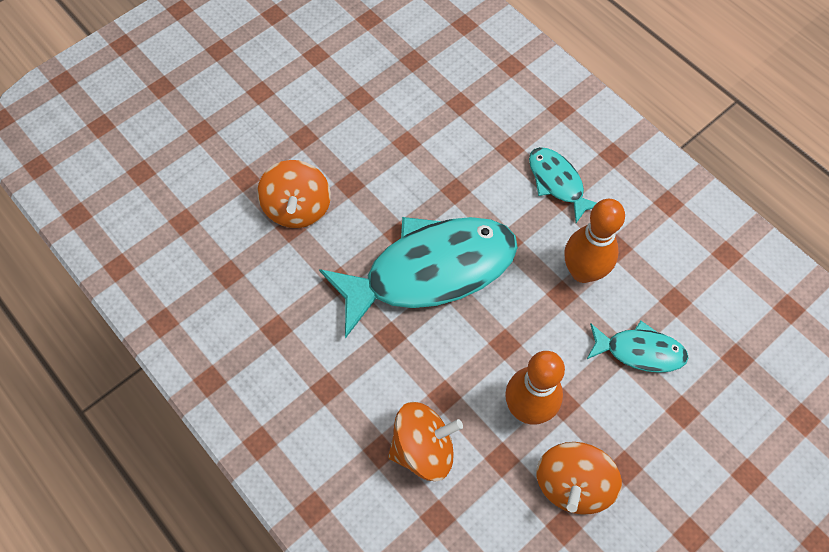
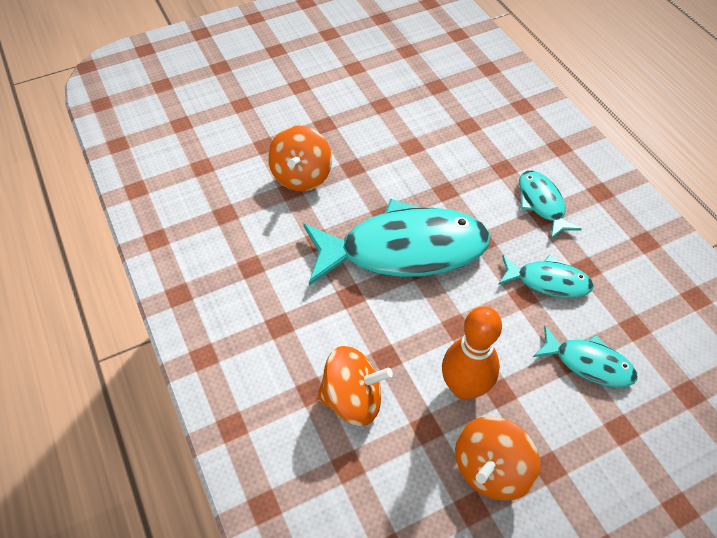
camera: 15 degrees right, 10 degrees down
(583, 271) = (548, 281): orange bowling pin -> turquoise fish

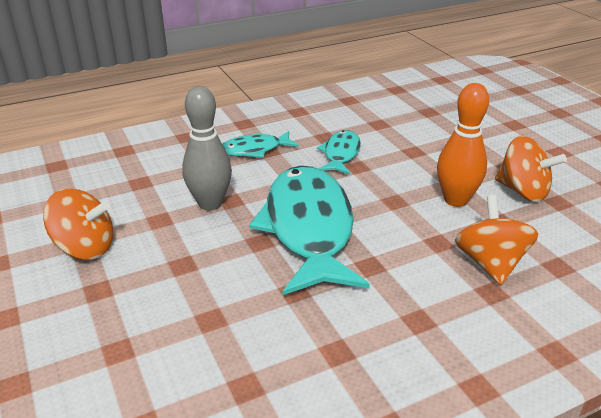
camera: 90 degrees left, 20 degrees down
(301, 176) = (188, 309): orange spinning top -> orange spinning top (85, 248)
(438, 176) = (210, 203): none -> grey bowling pin
(588, 363) = (415, 144): turquoise fish -> none

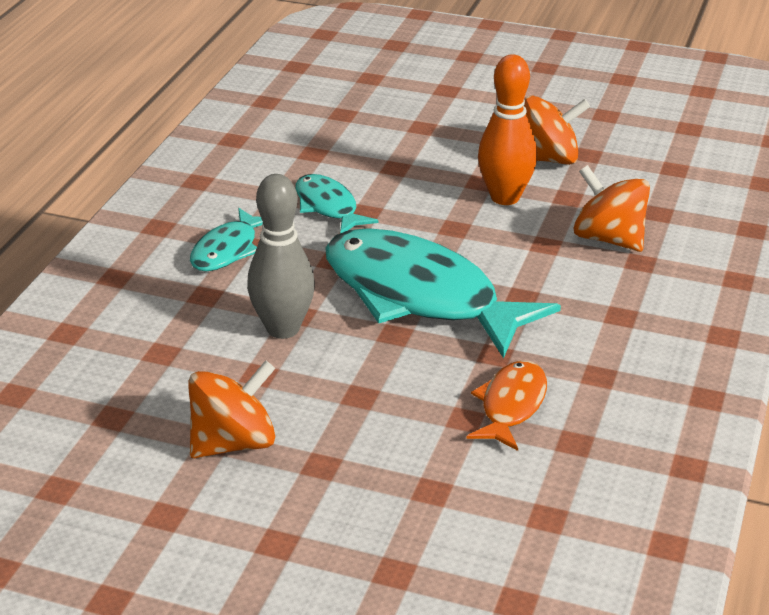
camera: 45 degrees left, 0 degrees up
(248, 331) = (511, 406): none -> orange fish

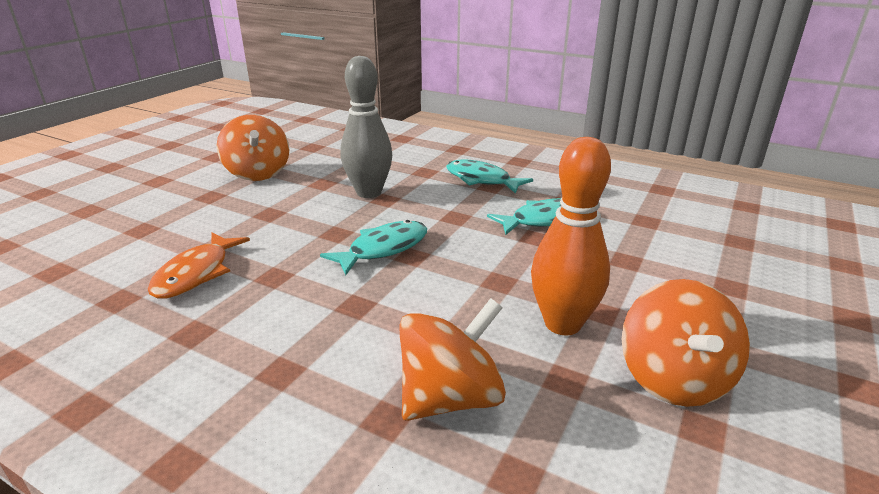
camera: 100 degrees right, 5 degrees down
(420, 296) = (383, 249): turquoise fish -> turquoise fish, size x0.49
(511, 406) = (196, 273): orange fish -> orange fish turned 75 degrees clockwise

